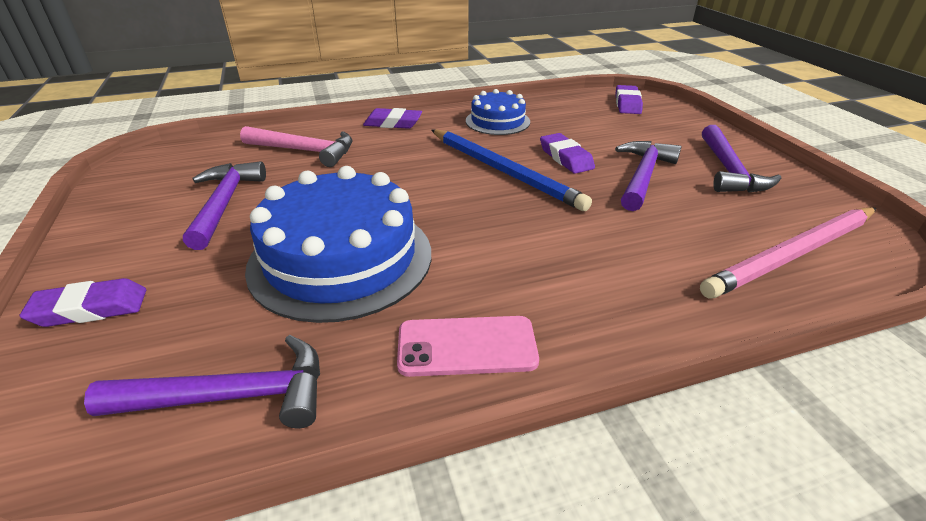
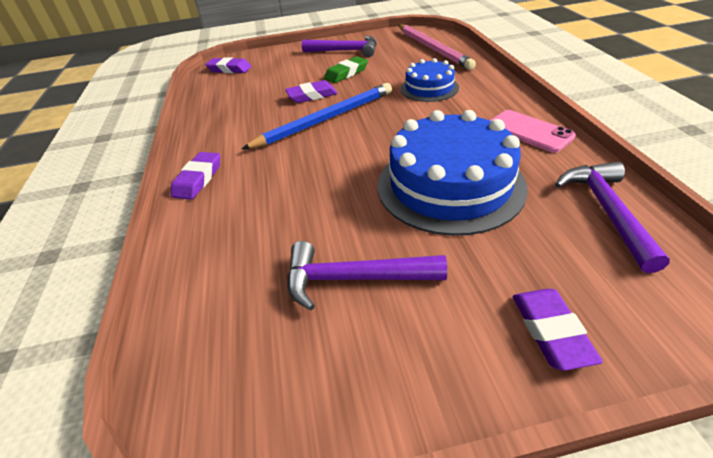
camera: 80 degrees left, 5 degrees up
(305, 151) = (240, 236): pink hammer -> none
(467, 346) = (529, 131): pink phone -> pink phone turned 45 degrees counterclockwise
(497, 121) = (229, 121): blue cake -> blue cake (429, 88)
(643, 176) = (346, 73): purple hammer -> green eraser

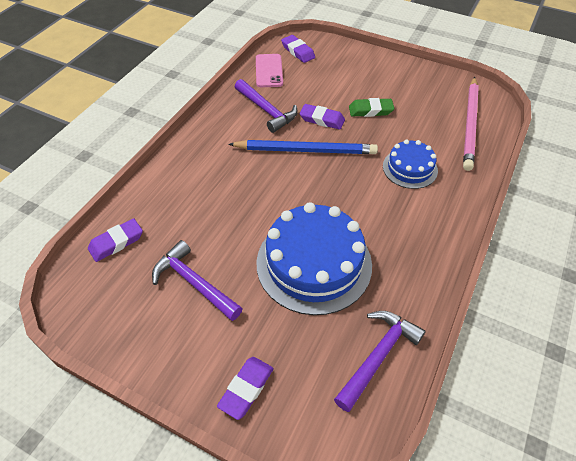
camera: 35 degrees right, 10 degrees up
(198, 179) = (187, 151): purple eraser -> purple eraser (116, 242)
(345, 51) = (399, 82): purple hammer -> purple hammer (266, 110)
(529, 131) = (423, 261): pink phone -> pink phone (269, 71)

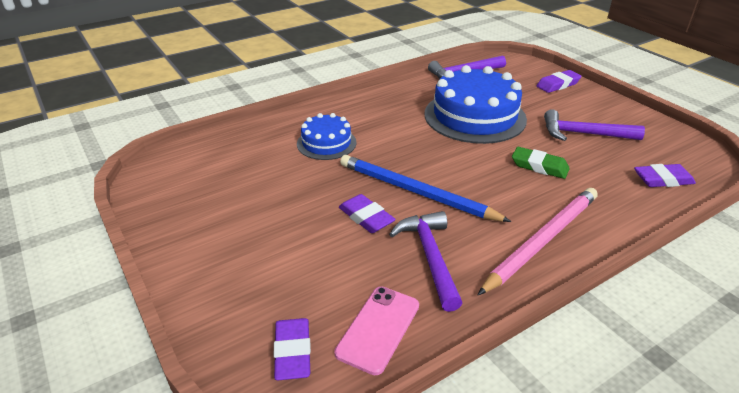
camera: 150 degrees left, 15 degrees down
(194, 283) = (584, 134): purple hammer -> purple hammer turned 120 degrees clockwise
(370, 110) = (296, 206): green eraser -> green eraser (539, 166)
(470, 124) = (215, 155): pink pencil -> pink pencil (542, 240)

